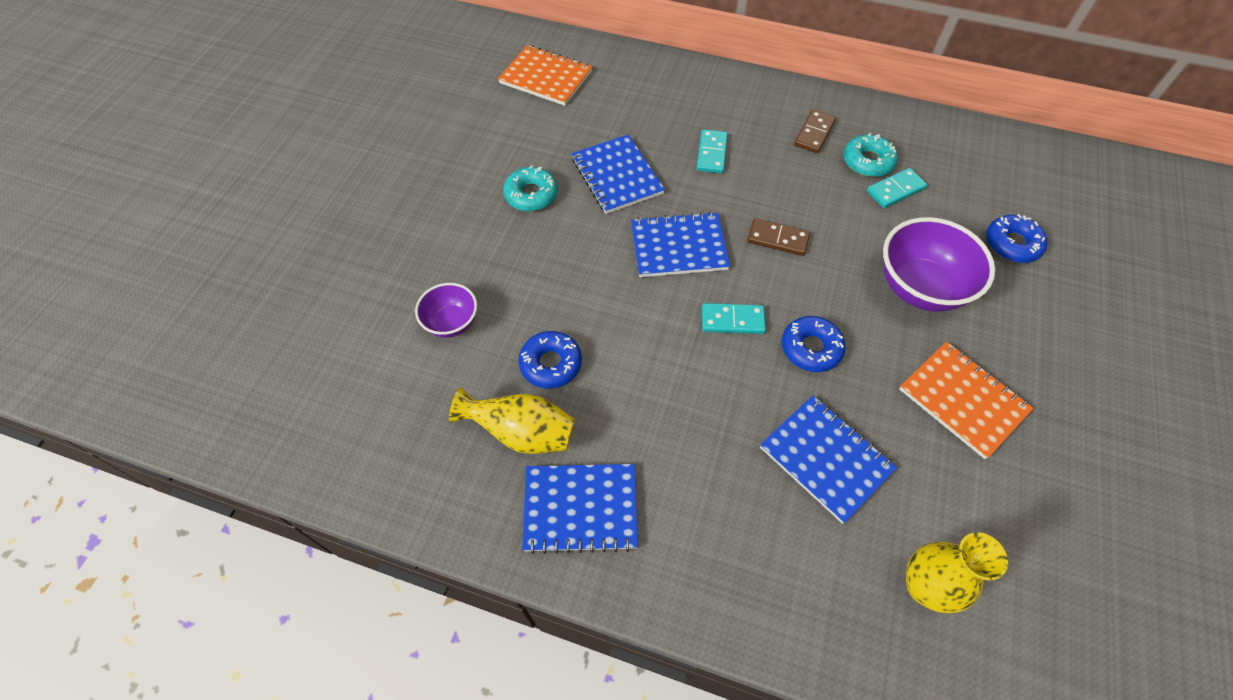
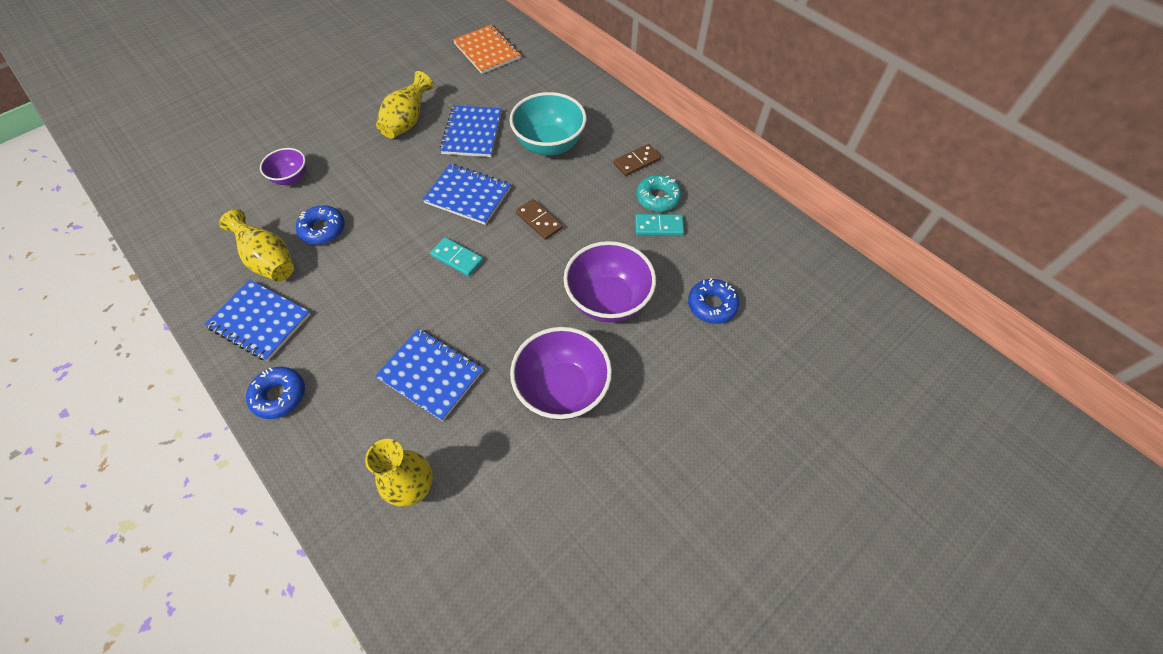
camera: 30 degrees right, 0 degrees up
(531, 195) = (408, 122): turquoise donut -> yellow vase
(711, 153) = (549, 145): turquoise domino -> turquoise bowl
(811, 348) = (491, 301): blue donut -> blue donut (279, 395)
(825, 458) = (431, 374): blue notebook -> blue notebook turned 45 degrees counterclockwise
(962, 400) = (562, 389): orange notebook -> purple bowl

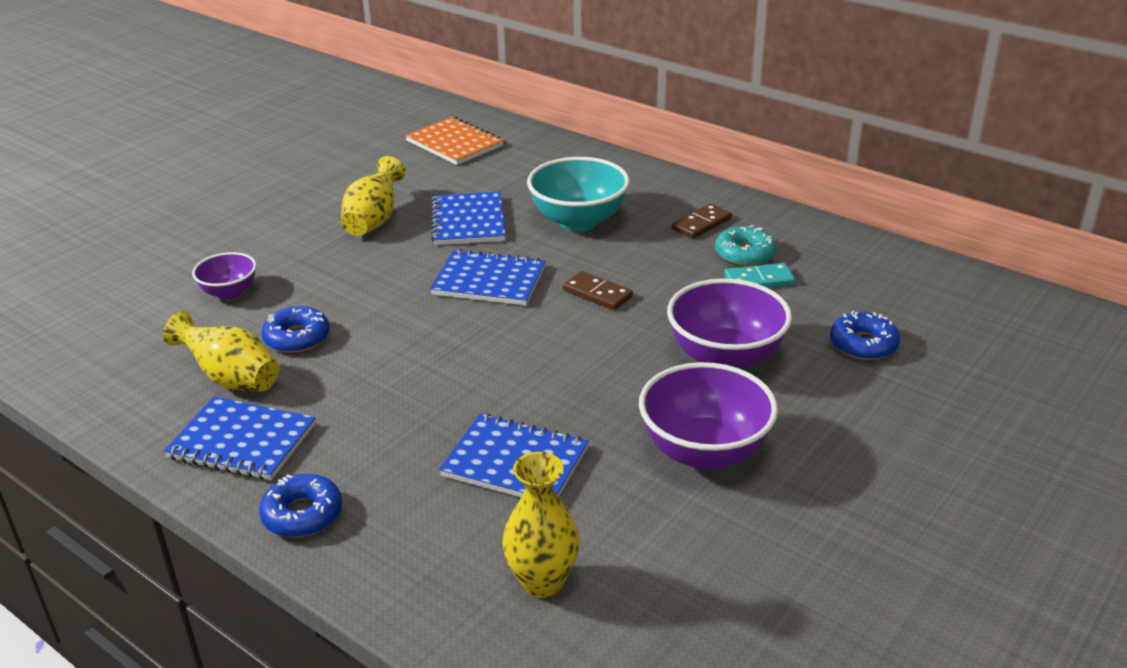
camera: 10 degrees left, 25 degrees down
(457, 258) = (501, 343): turquoise domino -> none

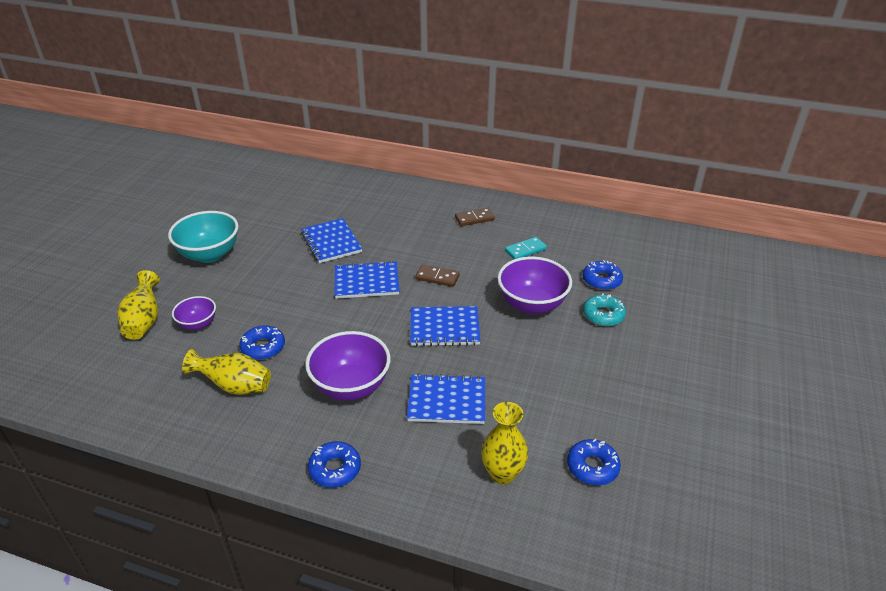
camera: 20 degrees left, 5 degrees up
(242, 442) = (267, 429): blue notebook -> blue notebook (444, 328)
(374, 220) = (269, 252): yellow vase -> yellow vase (144, 321)
(455, 143) = (292, 187): orange notebook -> none
(578, 221) = (400, 230): turquoise bowl -> turquoise bowl (209, 254)
(693, 608) = (592, 467): none -> blue donut
(701, 224) = (474, 218): brown domino -> brown domino turned 45 degrees clockwise
(704, 452) = (550, 368): purple bowl -> purple bowl (351, 386)
(744, 254) = (509, 234): turquoise donut -> turquoise donut (603, 315)

